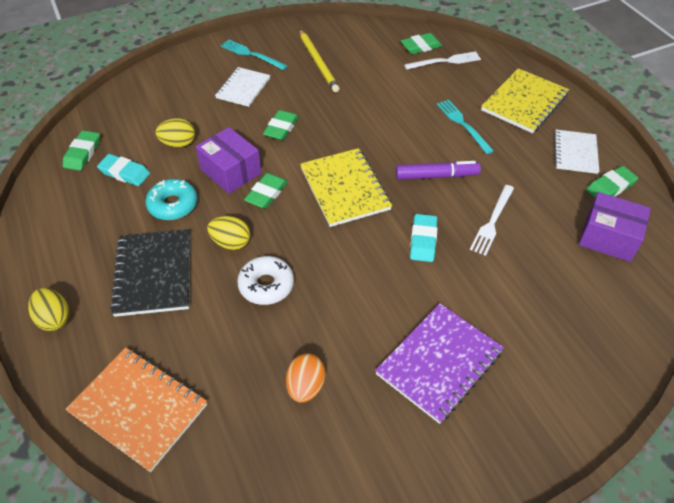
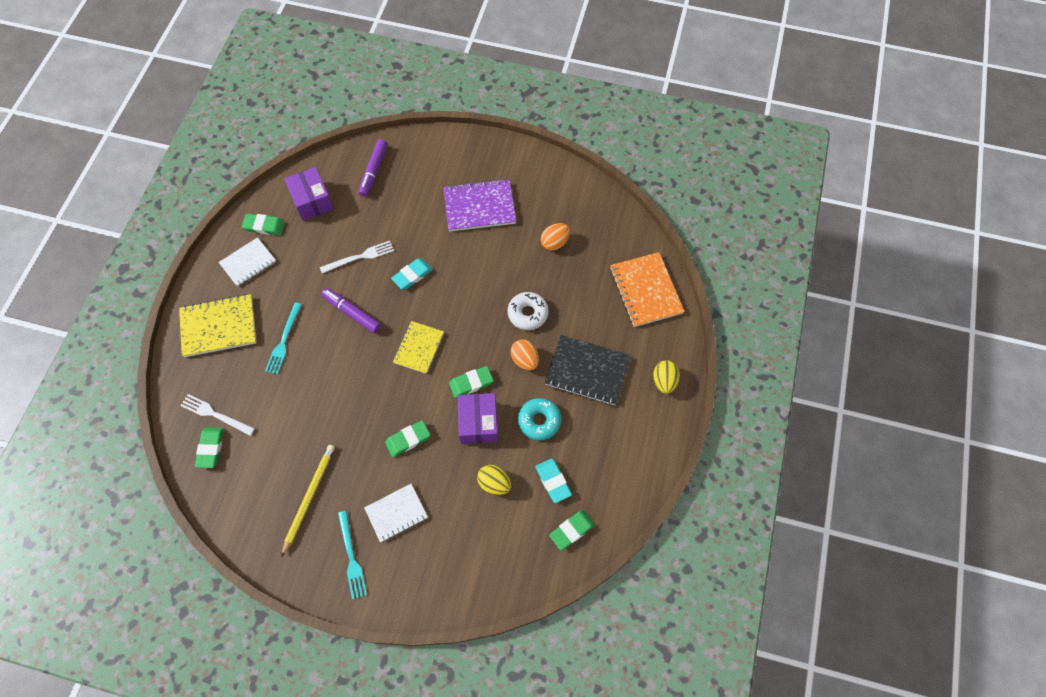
camera: 140 degrees left, 15 degrees up
(154, 274) = (587, 371): black notebook -> black notebook turned 75 degrees clockwise
(231, 243) = (525, 360): yellow egg -> orange egg
(344, 189) = (419, 348): yellow notebook -> yellow notebook, size x0.66
(421, 46) = (211, 448): green eraser -> green eraser turned 75 degrees clockwise
(600, 313) = (373, 171): none -> purple marker

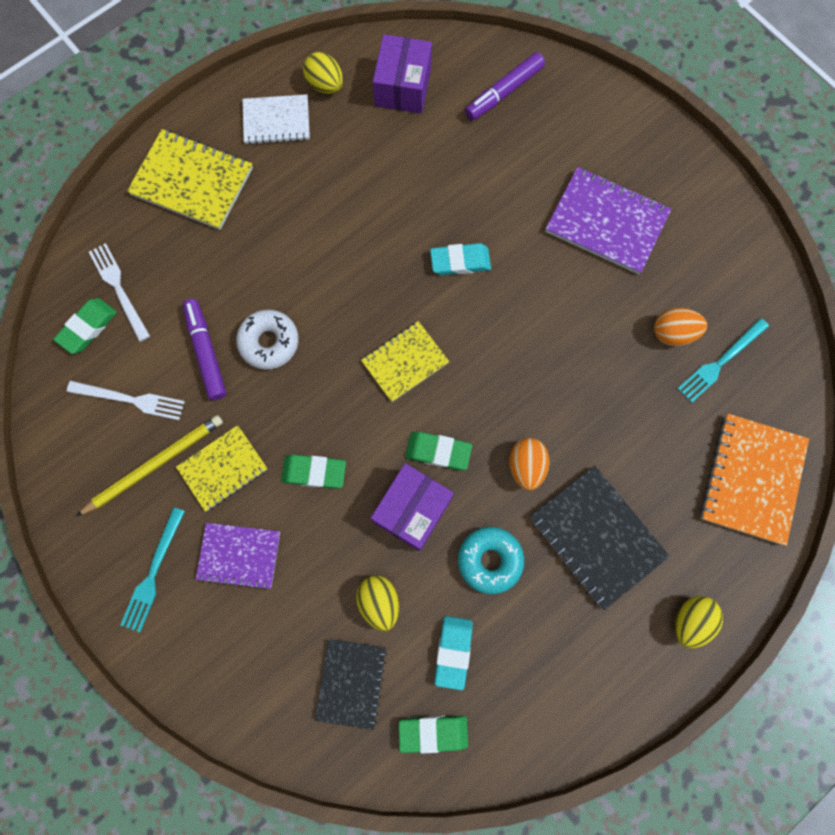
camera: 35 degrees right, 10 degrees up
(264, 226) = (325, 85): green eraser -> yellow egg
(284, 341) = (253, 247): turquoise fork -> turquoise fork (720, 362)
(352, 313) = (355, 264): purple marker -> purple marker (206, 352)
(352, 473) = (223, 468): none -> yellow notebook
(360, 257) = (412, 196): white fork -> white fork (130, 400)
(396, 513) = (239, 555): white notebook -> purple notebook
(509, 536) = (351, 683): none -> black notebook
(527, 313) = (572, 407): white donut -> white donut (269, 342)

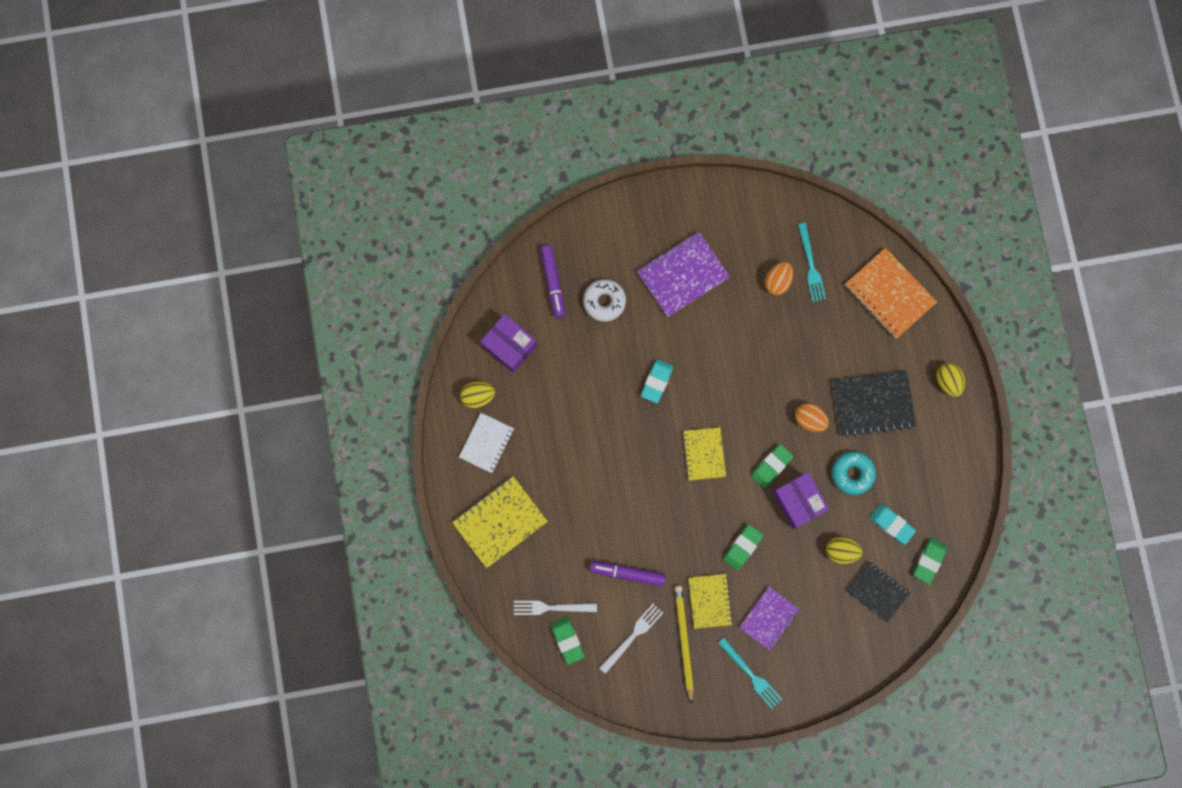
camera: 60 degrees left, 5 degrees up
(269, 342) = (643, 530): white donut -> white donut (604, 301)

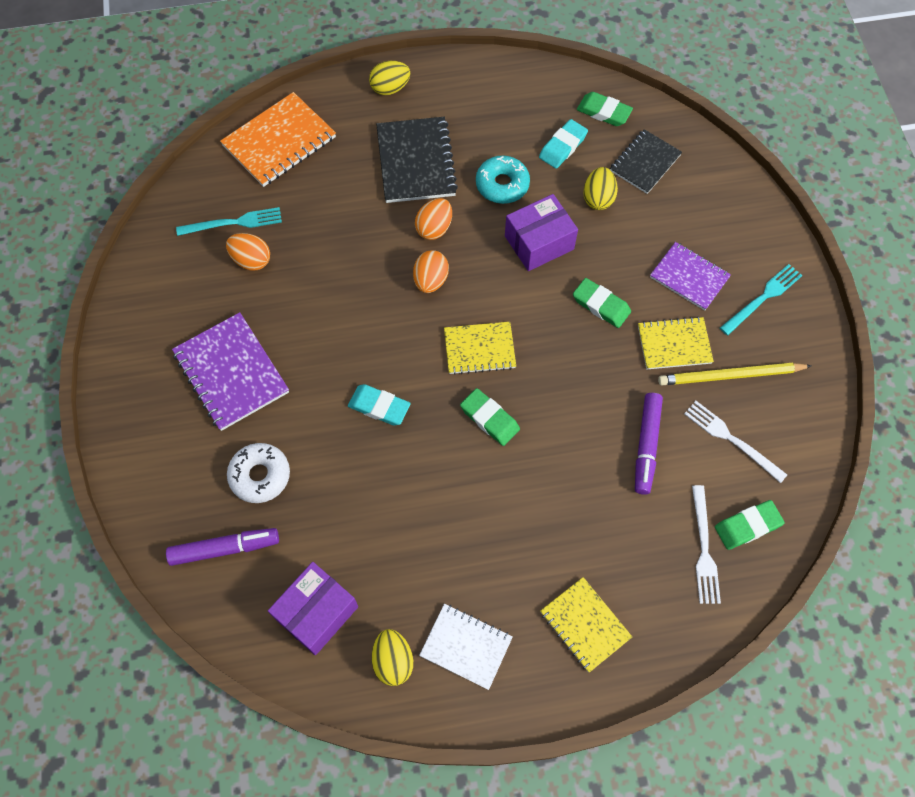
camera: 90 degrees left, 15 degrees down
(500, 522) = (585, 625): yellow notebook -> yellow notebook, size x0.66
(762, 417) = (430, 280): none -> orange egg
(771, 466) = (494, 271): green eraser -> green eraser (489, 419)

